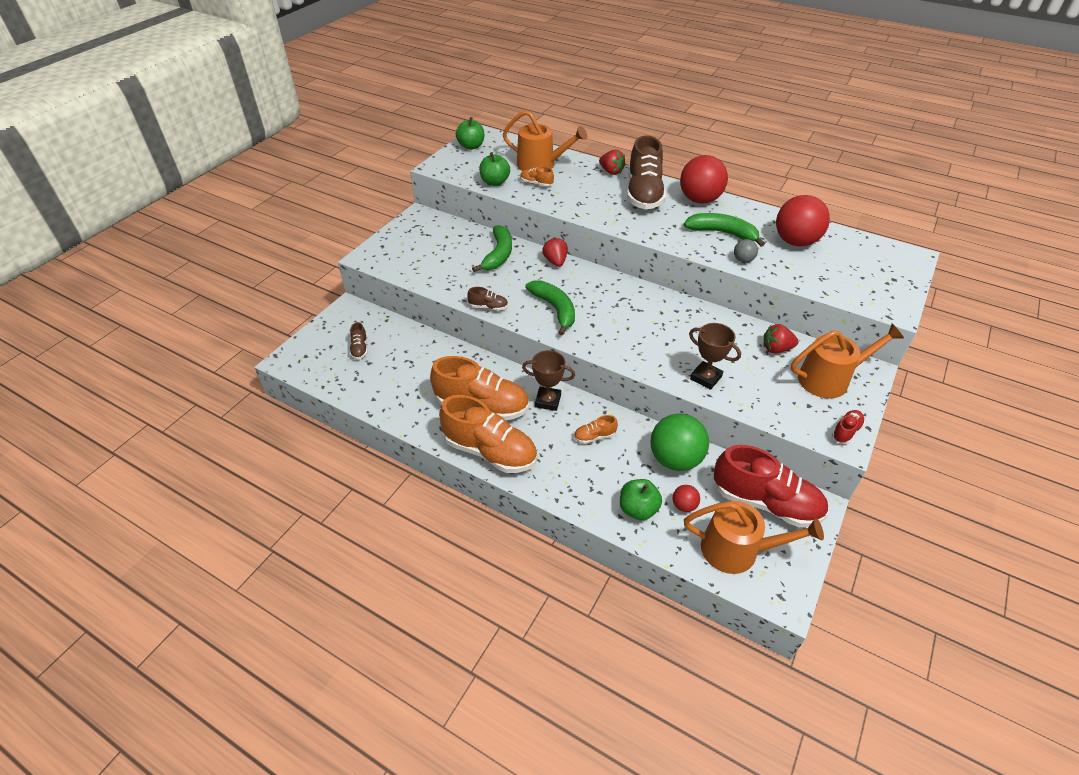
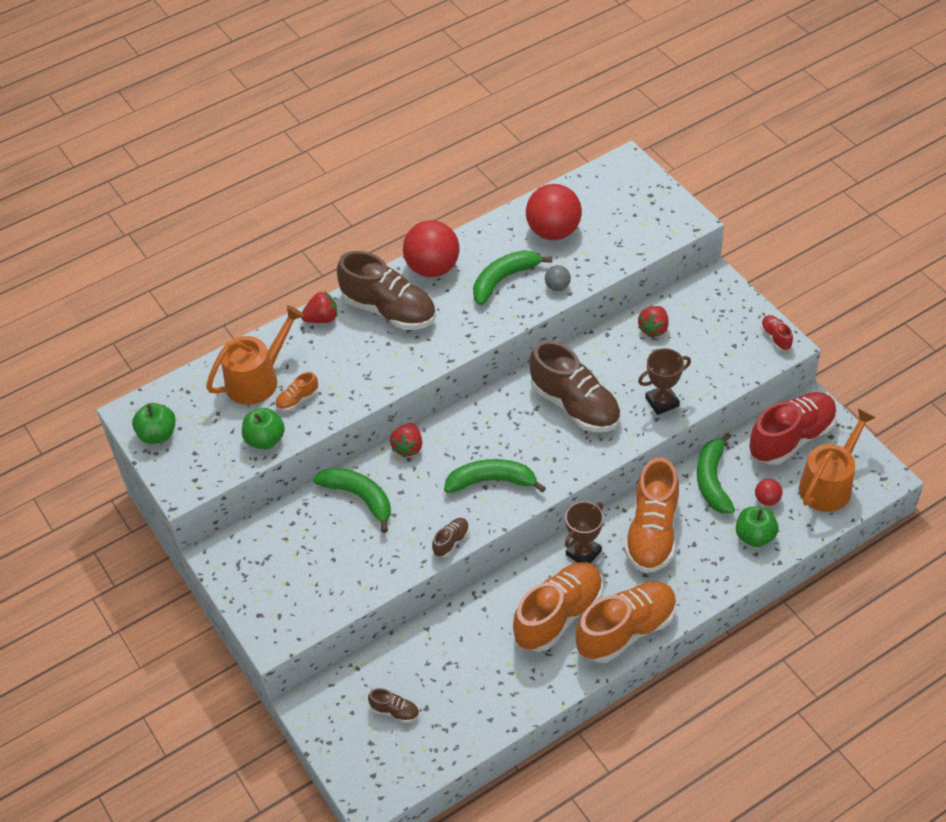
camera: 60 degrees left, 5 degrees up
(555, 261) = (408, 447): red strawberry -> red strawberry turned 90 degrees counterclockwise
(594, 436) = (652, 532): orange shoe -> orange shoe, size x2.32
(659, 329) = (575, 405): none -> brown shoe
(675, 459) = (712, 480): green ball -> green banana
(829, 379) = (711, 313): orange watering can -> none

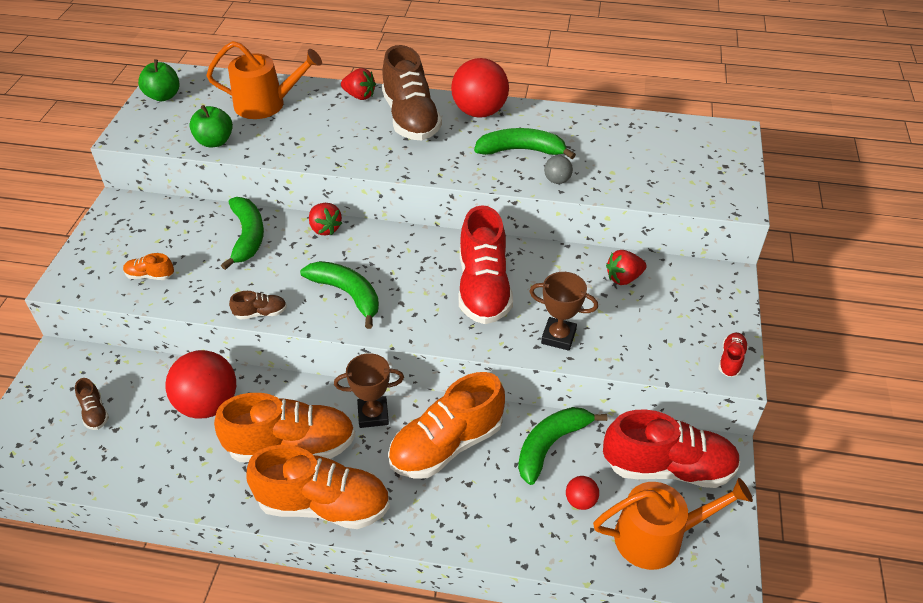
camera: 40 degrees right, 5 degrees down
(297, 400) = (270, 132): orange shoe -> orange shoe (150, 276)
(408, 447) = (325, 228): red strawberry -> red strawberry turned 90 degrees counterclockwise
(553, 231) = (606, 143): red ball -> red ball (208, 404)
(575, 405) = (483, 288): brown shoe -> red shoe
(754, 536) = (530, 523): green apple -> none

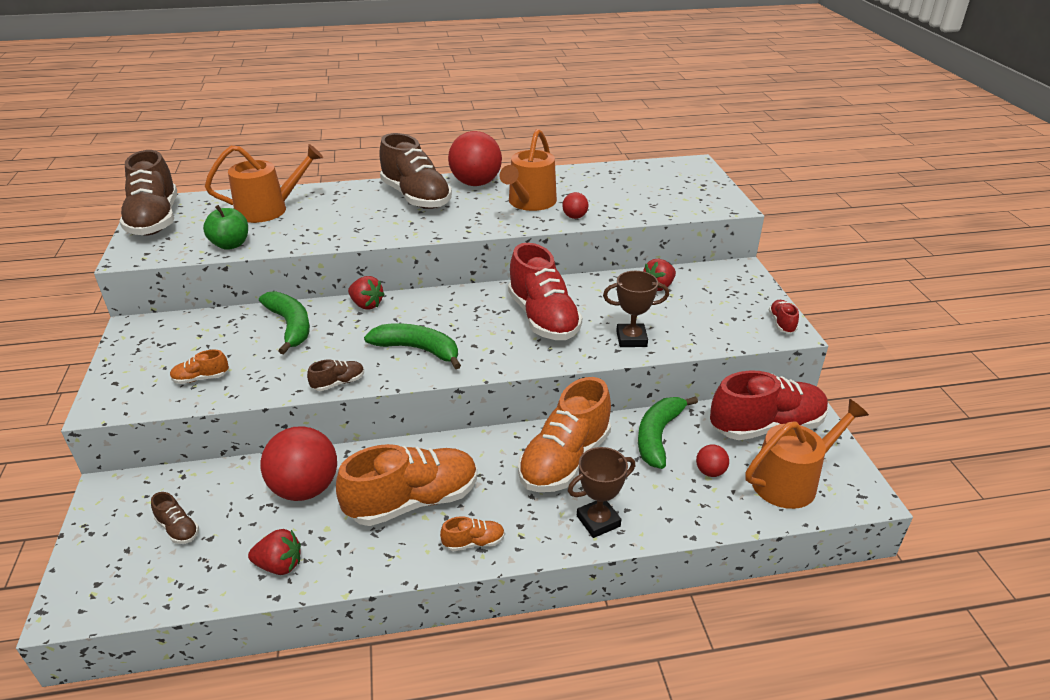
camera: 20 degrees left, 10 degrees down
(163, 96) = (155, 220): green apple -> brown shoe
(324, 505) = (474, 542): orange shoe -> orange shoe, size x0.43
(359, 96) = (357, 189): red strawberry -> red strawberry (279, 565)
(373, 415) = (481, 454): brown trophy -> brown trophy (598, 521)
(521, 150) = (530, 202): green banana -> orange watering can
(557, 180) = (574, 217): grey ball -> red ball

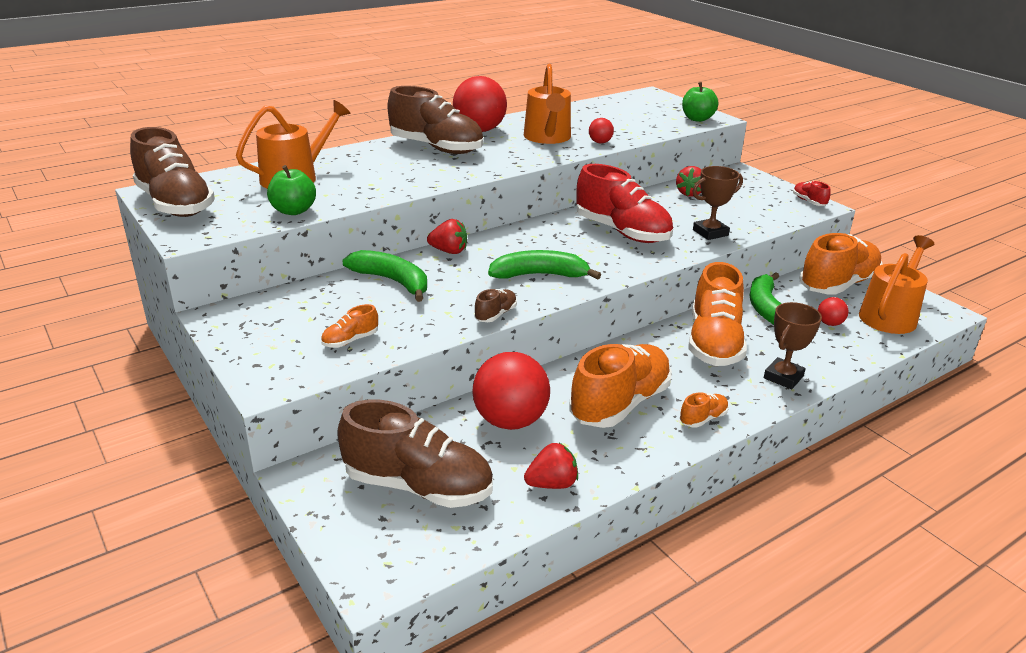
camera: 25 degrees left, 5 degrees down
(178, 529) = (418, 486): brown shoe -> brown shoe, size x2.32
(710, 204) = (697, 119): none -> green apple
(766, 426) = (838, 284): red shoe -> orange shoe

